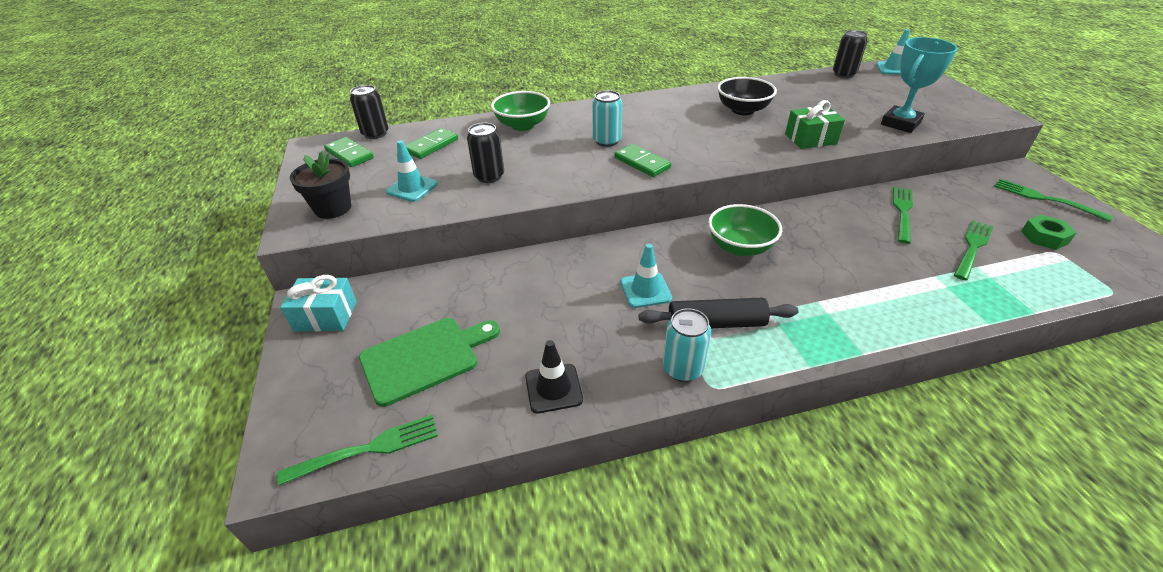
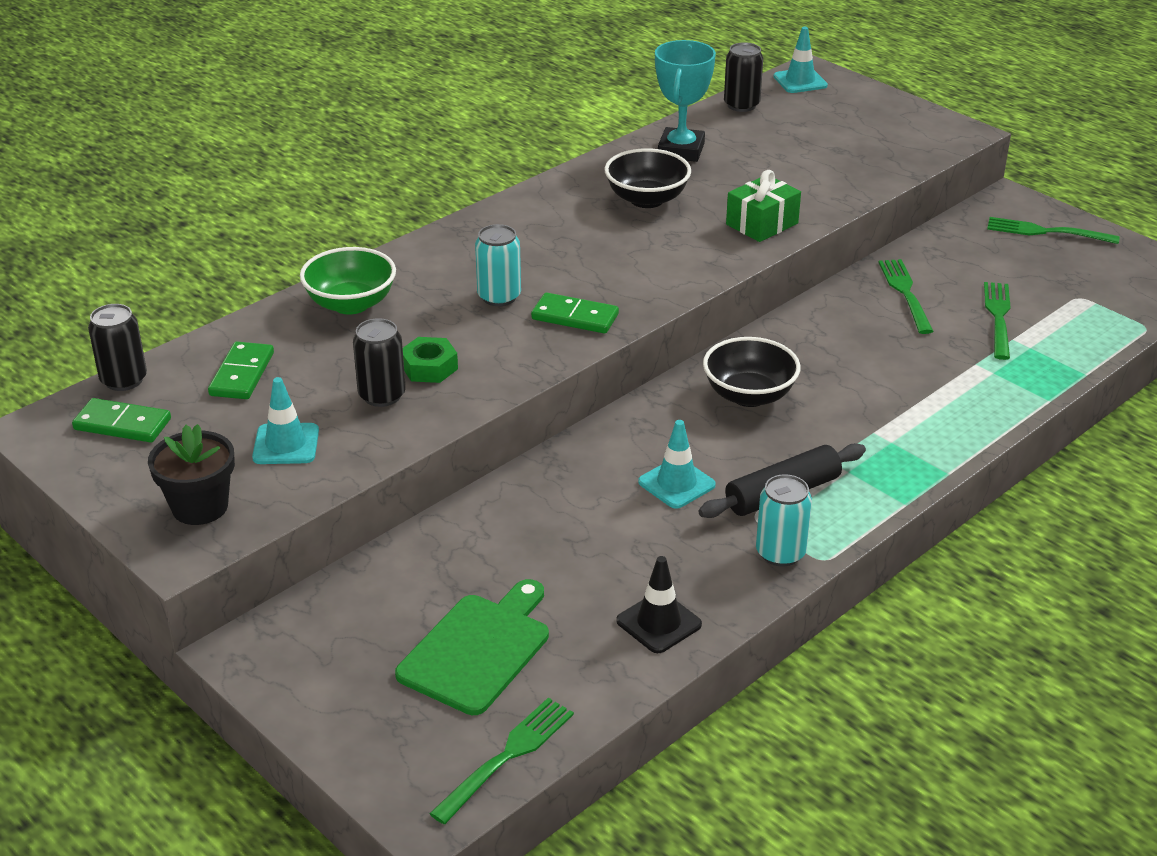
camera: 30 degrees left, 5 degrees down
(325, 316) = (292, 654): turquoise gift -> none
(740, 247) = (749, 395): green bowl -> black bowl
(900, 123) = (854, 172): turquoise trophy -> turquoise trophy (681, 150)
(1044, 237) = (1063, 282): green nut -> green nut (429, 367)

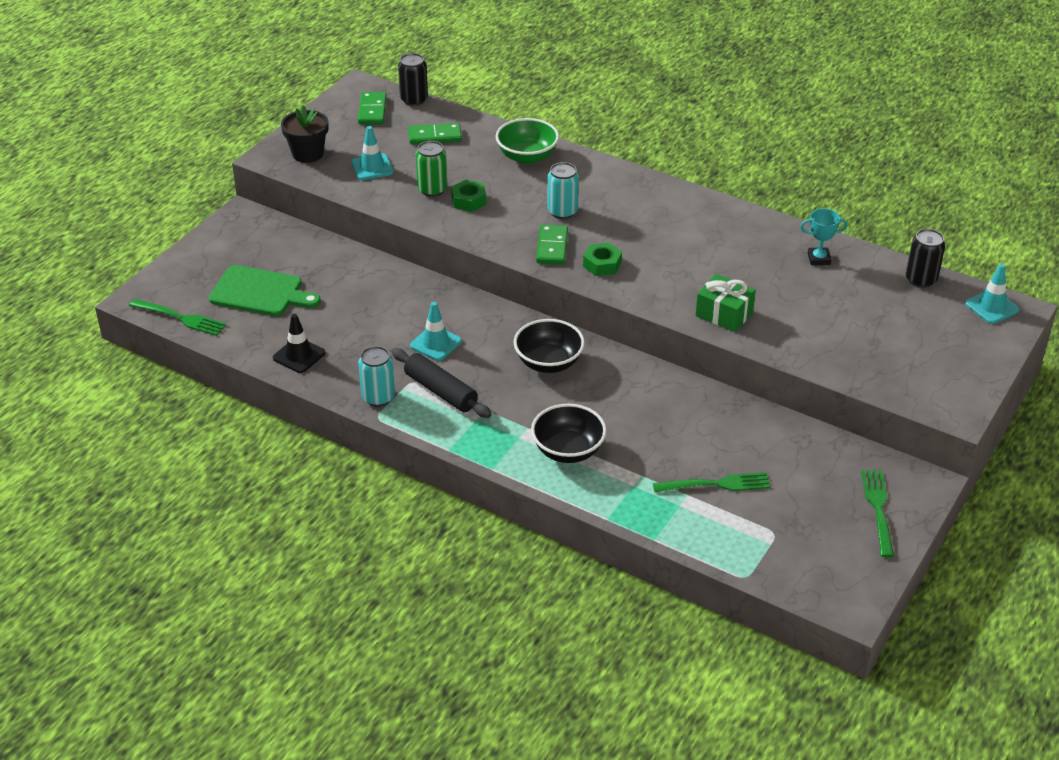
camera: 75 degrees right, 5 degrees up
(382, 395) = (432, 189): black can -> green can
(630, 286) = (602, 264): none -> green nut
(647, 199) = (730, 253): black bowl -> black bowl (568, 450)
(681, 150) = (819, 259): turquoise trophy -> turquoise trophy, size x0.59
(905, 293) = (727, 429): green fork -> none

